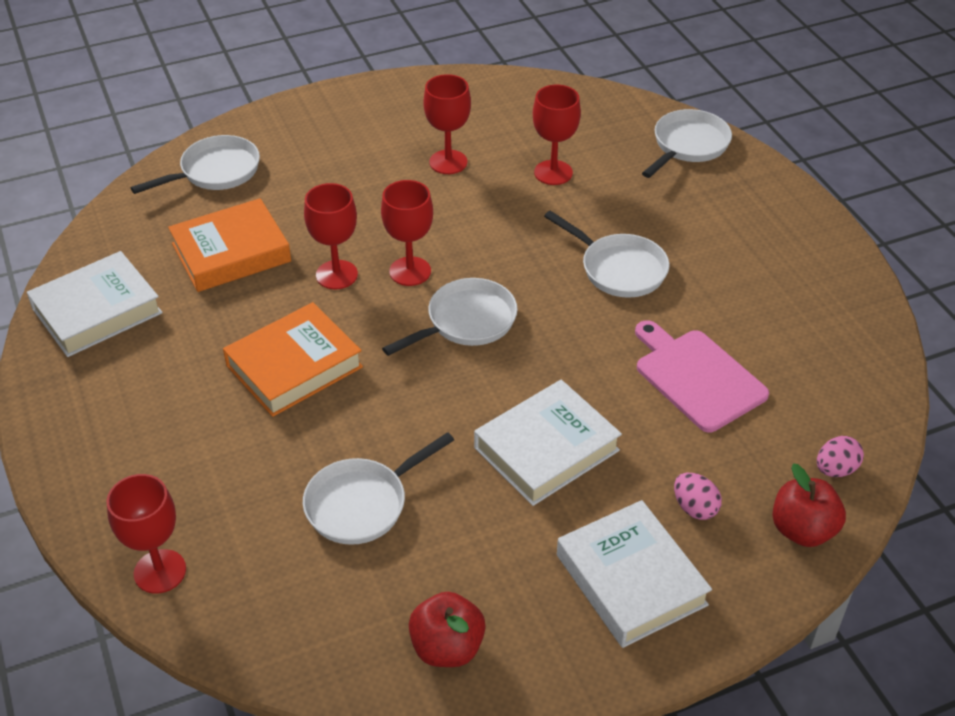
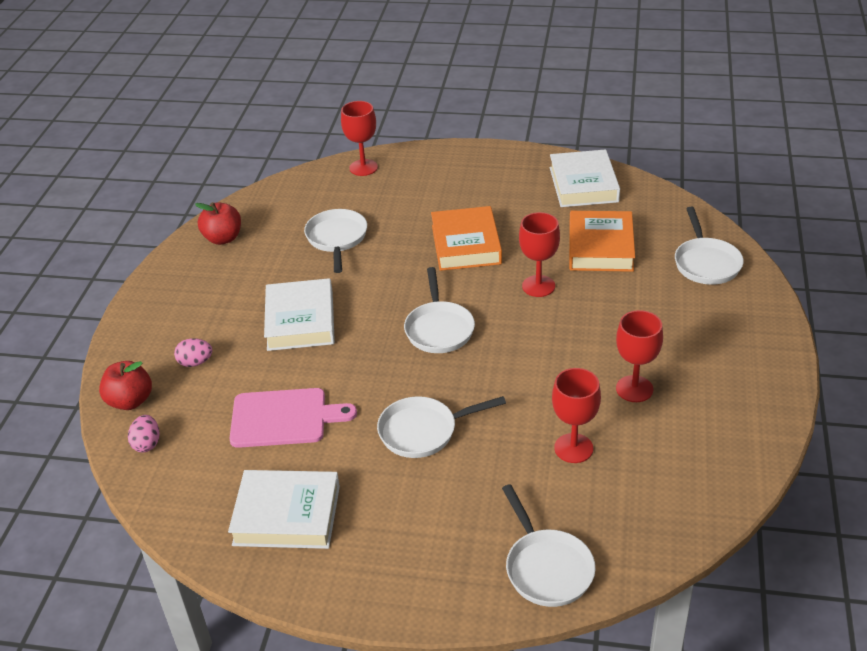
camera: 125 degrees right, 5 degrees down
(410, 271) = (513, 321): red goblet -> none
(630, 580) = (184, 314): white book -> white book (287, 515)

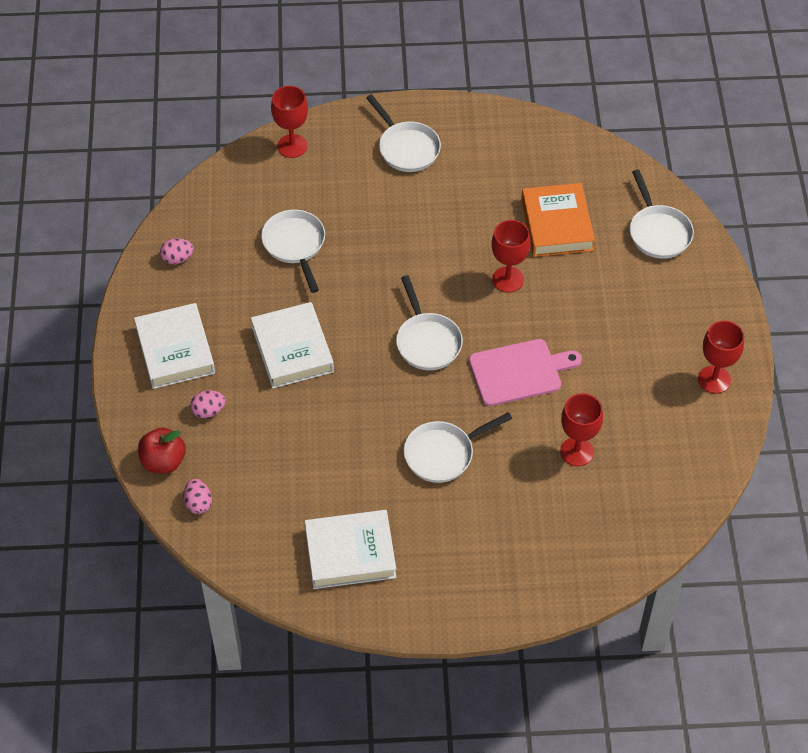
camera: 15 degrees left, 15 degrees up
(223, 238) = (177, 258): red apple -> pink egg
(284, 418) = (314, 458): pink cutting board -> pink cutting board (519, 372)
(466, 244) = (426, 237): orange book -> none
(546, 567) = (578, 566): white pan -> white pan (406, 148)
(583, 184) = (524, 145): white book -> white book (175, 350)
(634, 389) = (617, 383): red goblet -> red goblet (714, 379)

